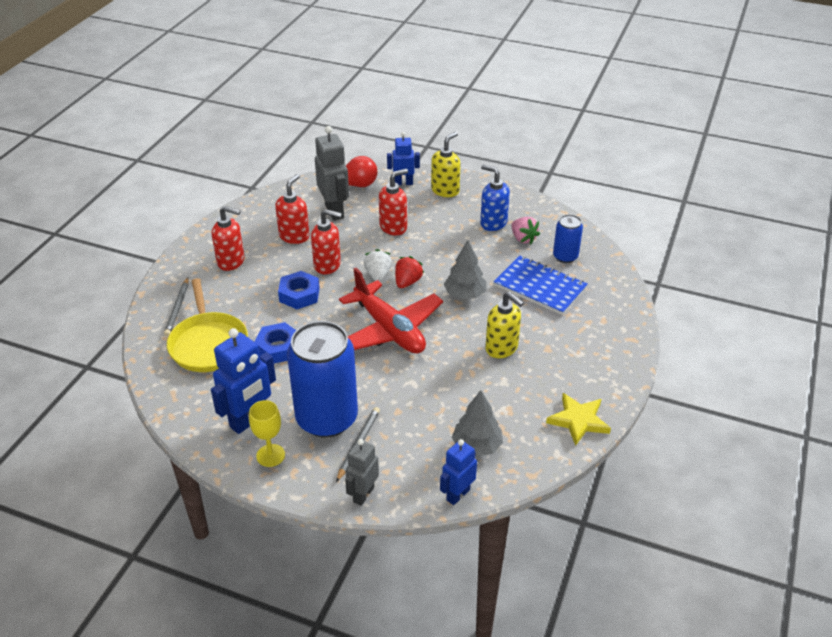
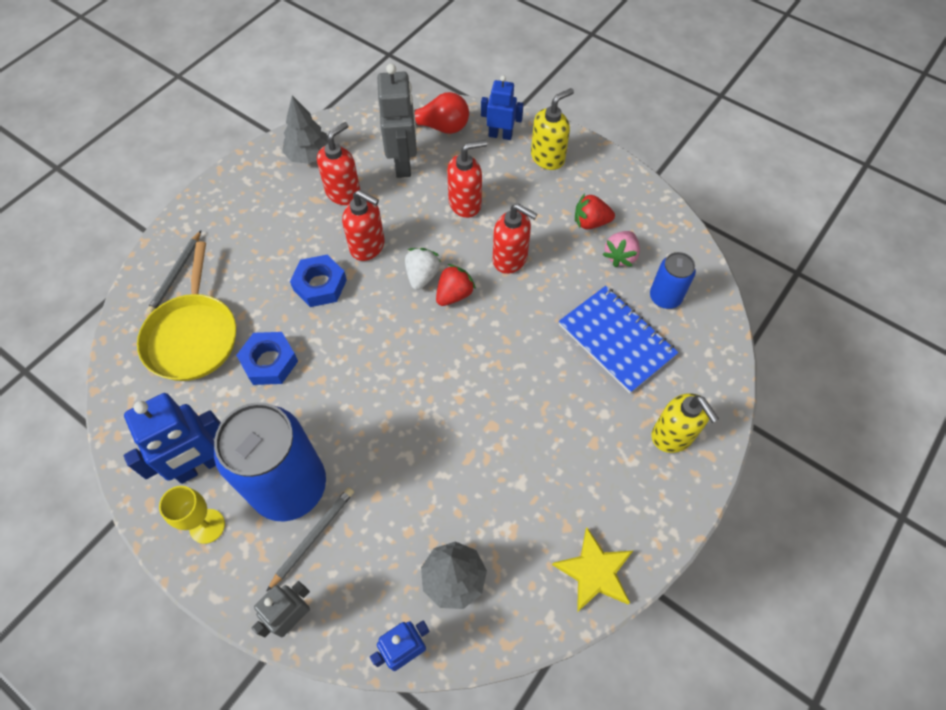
camera: 15 degrees right, 20 degrees up
(231, 261) = (259, 216): red soap dispenser -> red soap dispenser (510, 259)
(389, 330) = (408, 365): red plane -> none
(465, 294) = (518, 330): grey tree -> grey tree (309, 155)
(493, 223) = (590, 222): blue soap dispenser -> red strawberry
(502, 348) = (536, 428): yellow soap dispenser -> yellow soap dispenser (673, 435)
(523, 238) = (620, 256): pink strawberry -> pink strawberry turned 45 degrees clockwise

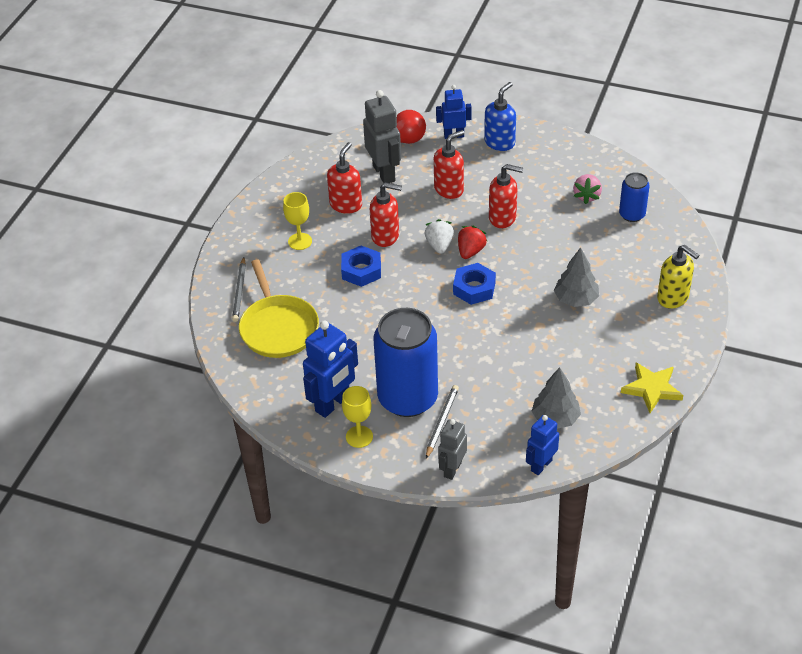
camera: 15 degrees left, 15 degrees down
(269, 362) = (349, 328): blue nut -> blue nut (474, 288)
(272, 226) = (300, 241): none -> yellow goblet
(309, 155) = (302, 185): grey tree -> grey tree (576, 299)
(548, 157) = (500, 142): yellow soap dispenser -> blue soap dispenser
(590, 222) = (554, 179): red strawberry -> none
(616, 340) = (607, 250): blue notebook -> none

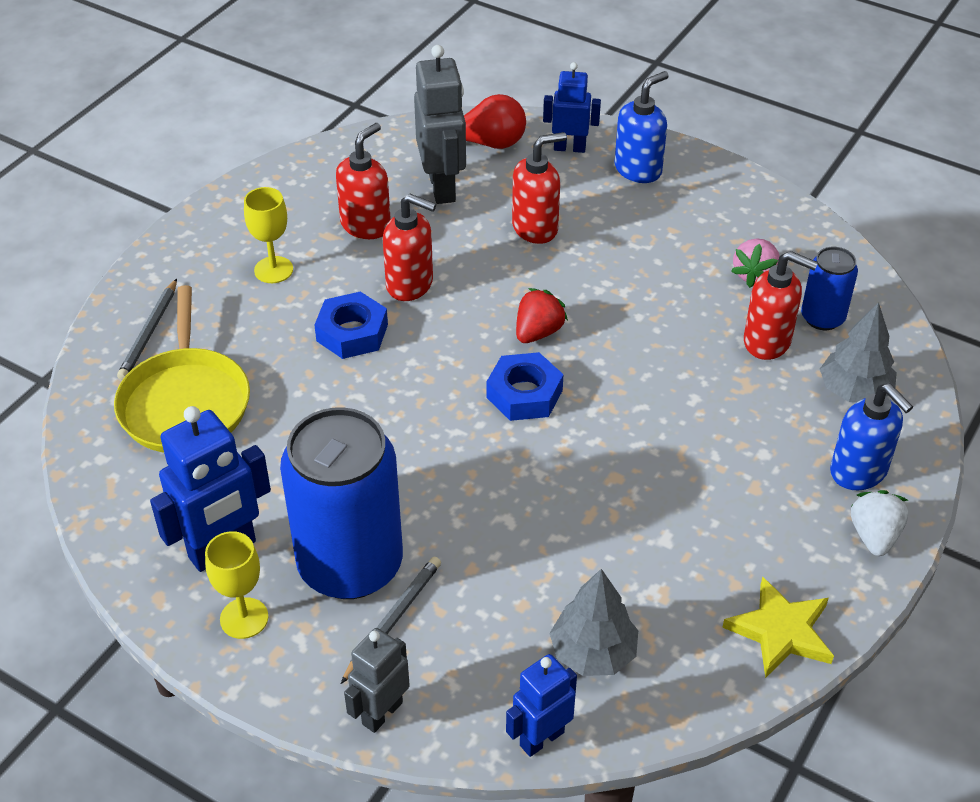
camera: 10 degrees right, 0 degrees up
(439, 245) = (491, 314): white strawberry -> white strawberry (874, 536)
(503, 218) = (607, 287): red soap dispenser -> red soap dispenser (767, 342)
(576, 299) = (689, 444): grey tree -> grey tree (854, 391)
(673, 298) = (859, 472): yellow soap dispenser -> blue soap dispenser

